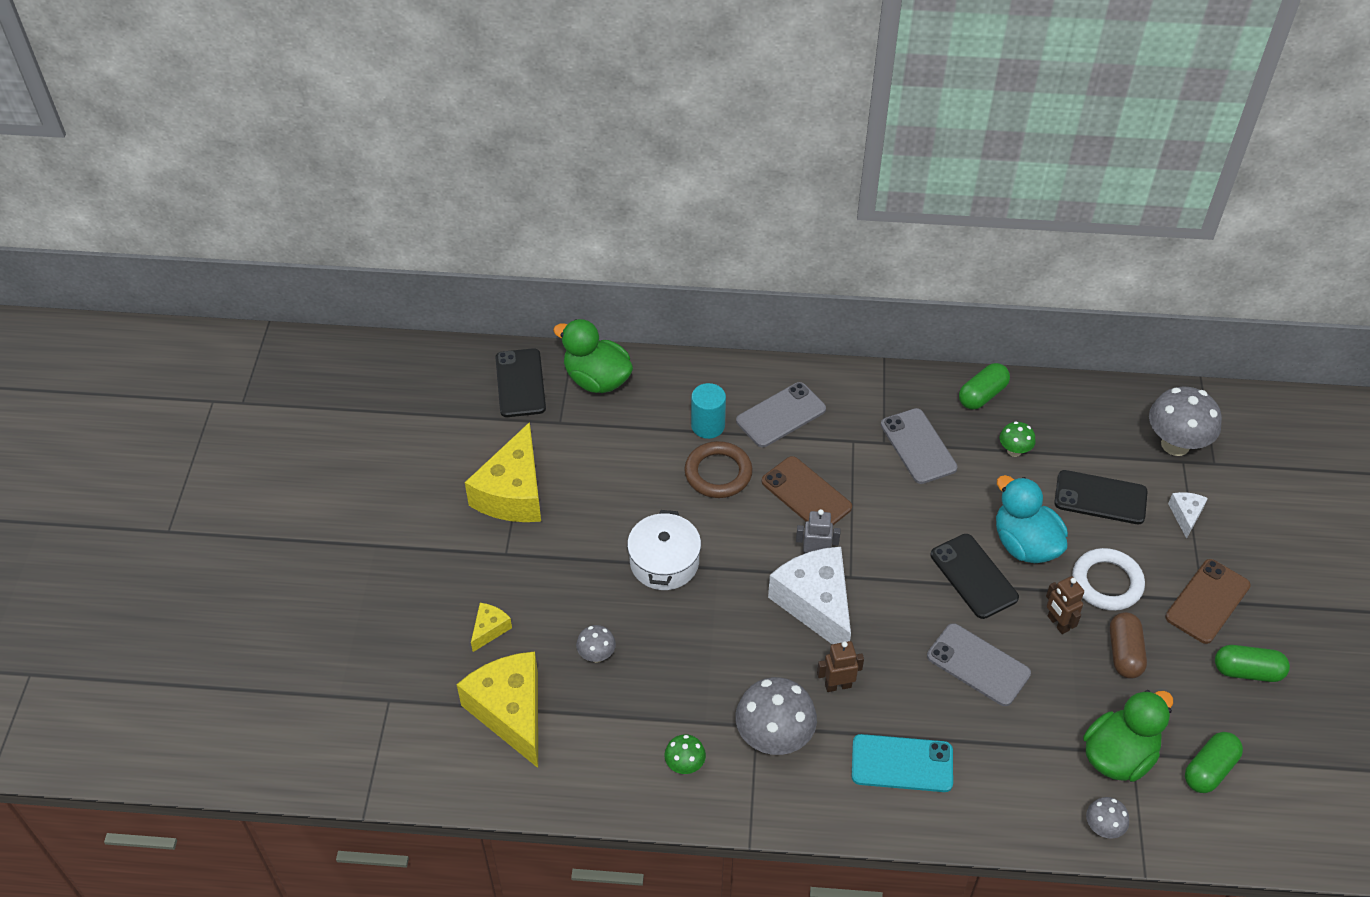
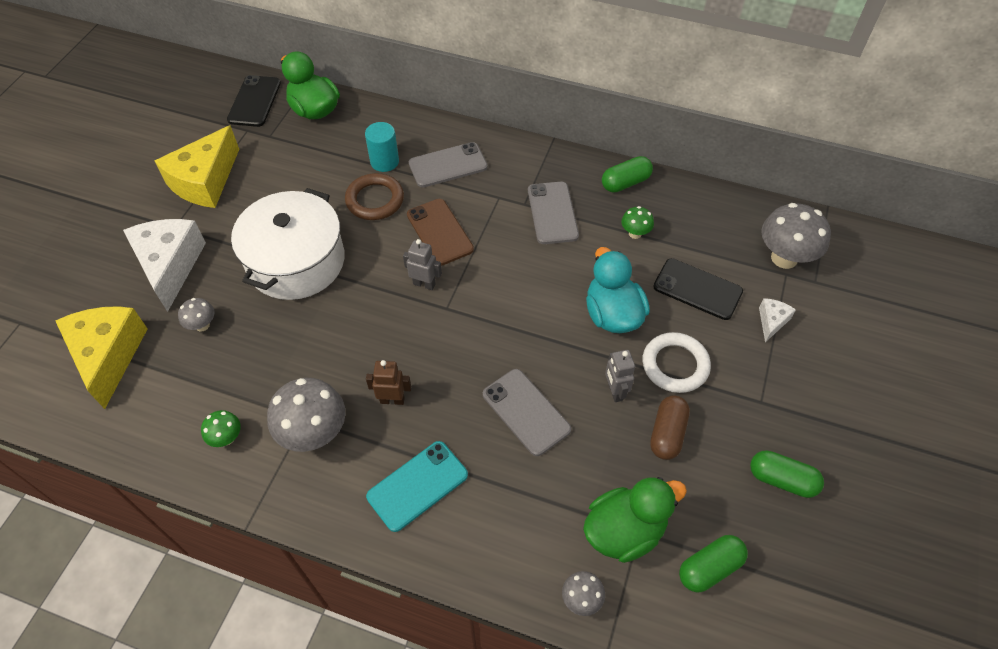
camera: 15 degrees right, 5 degrees up
(489, 629) = (129, 284): yellow cheese -> none
(664, 562) = (296, 261): white pot -> white pot, size x1.61
(815, 604) = (405, 324): white cheese -> white cheese (170, 266)
(902, 763) = (417, 485): turquoise phone -> turquoise phone turned 60 degrees counterclockwise
(973, 576) = (555, 332): black phone -> none
(1058, 623) = (614, 391): brown robot -> grey robot
(1207, 601) = (765, 404): brown phone -> none

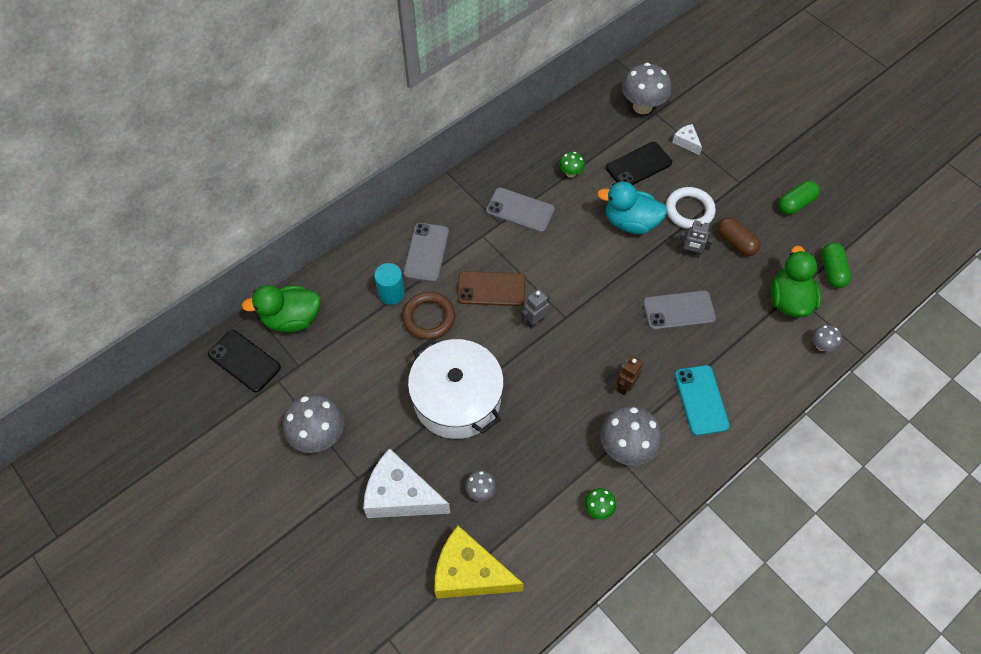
camera: 60 degrees left, 5 degrees up
(205, 181) = (319, 436): yellow cheese -> grey mushroom
(625, 183) = (521, 153): green capsule -> none

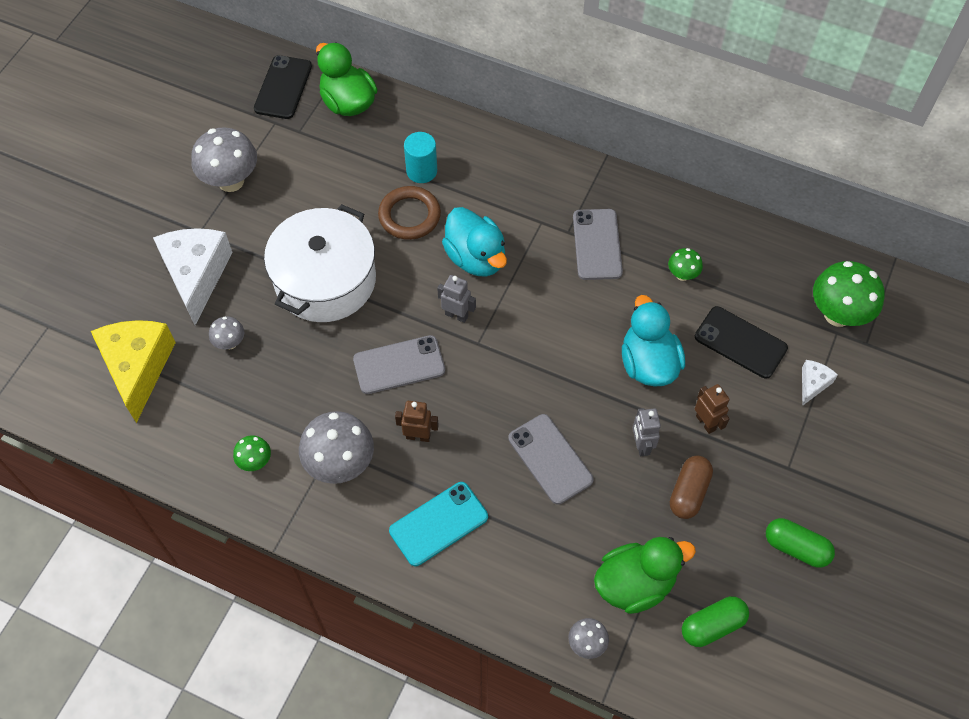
camera: 65 degrees right, 0 degrees up
(426, 252) = (489, 180): grey phone -> grey phone (399, 365)
(491, 289) = (476, 258): brown phone -> turquoise duck
(642, 106) = (837, 314): grey mushroom -> green mushroom
(689, 210) = (706, 422): white ring -> brown robot

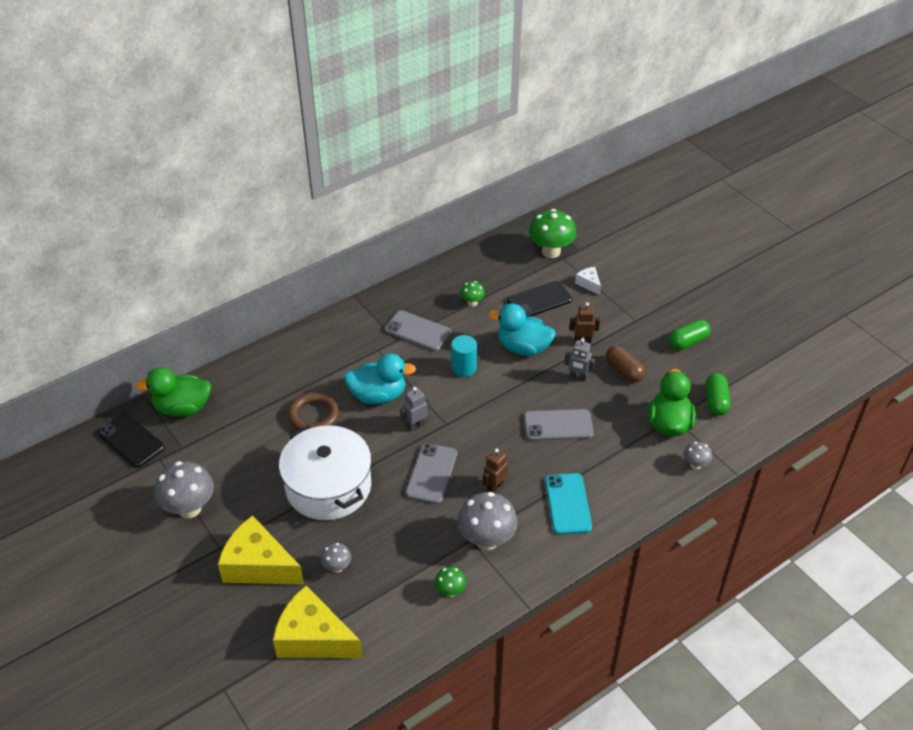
camera: 60 degrees left, 15 degrees down
(196, 275) = (258, 565): white cheese -> yellow cheese
(421, 171) = (281, 393): turquoise cylinder -> turquoise cylinder (464, 368)

